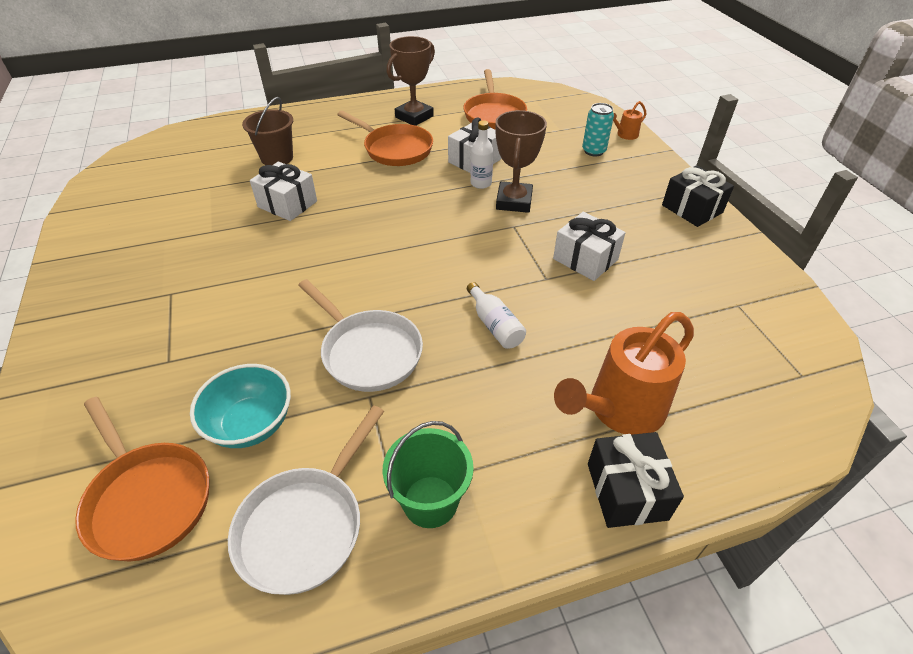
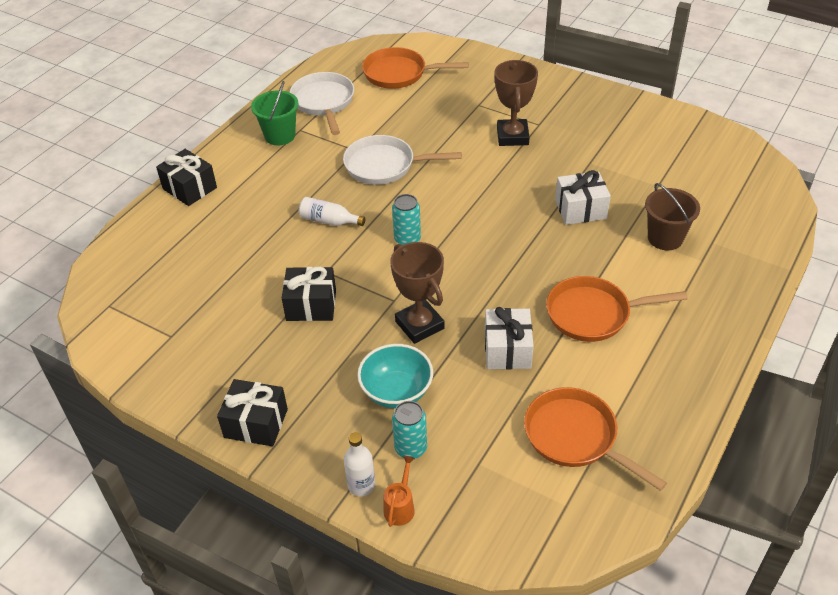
camera: 140 degrees right, 0 degrees up
(251, 424) = (397, 111): turquoise bowl -> turquoise bowl (396, 391)
(414, 117) = (644, 371): brown trophy -> brown trophy (512, 136)
(446, 263) = (407, 239): none -> turquoise can
(481, 183) = (469, 326): white bottle -> white bottle (361, 485)
(585, 259) = (311, 305): white gift -> black gift
(619, 410) = (216, 219): orange watering can -> none

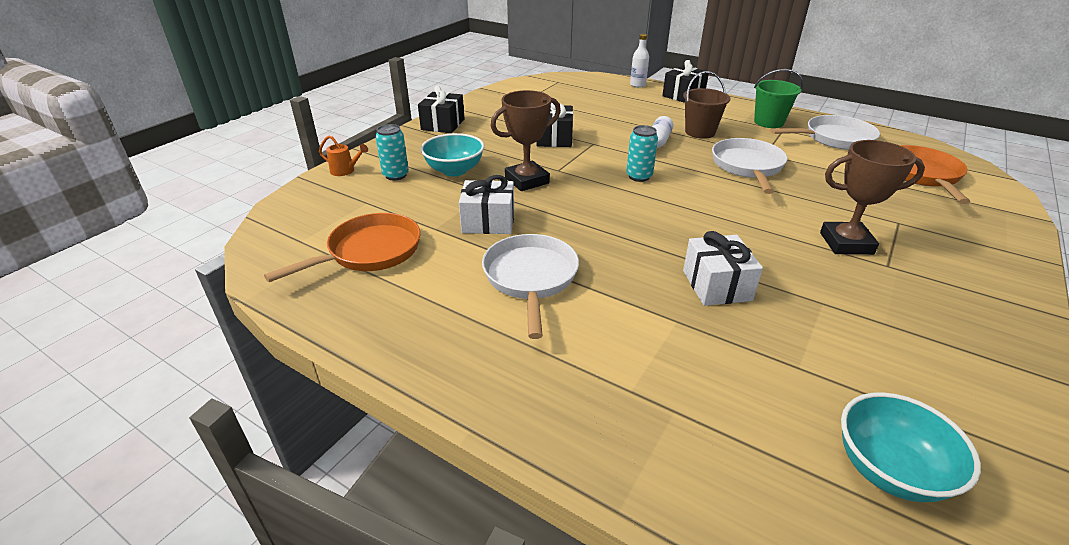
camera: 90 degrees right, 10 degrees down
(361, 485) = (372, 158): white bottle -> white bottle (637, 85)
(593, 314) = (531, 278): orange pan -> white pan
(665, 238) = (674, 357): brown bucket -> brown bucket (700, 132)
(726, 169) = (889, 470): none -> turquoise bowl

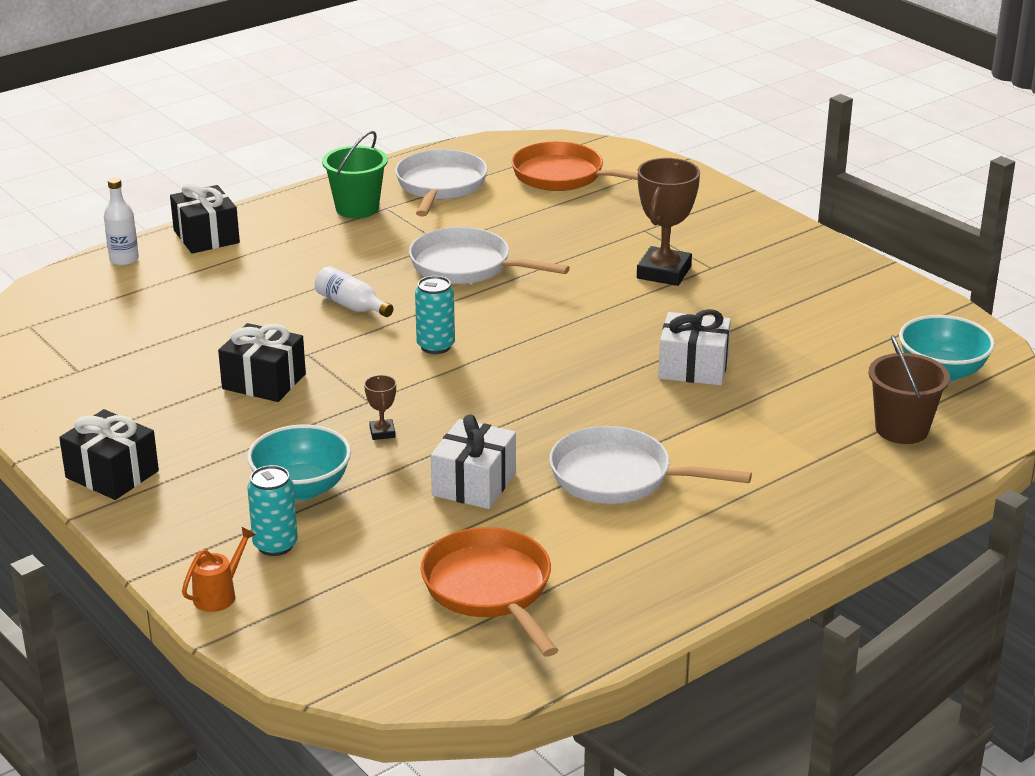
camera: 70 degrees left, 5 degrees down
(527, 180) = (382, 432): brown trophy -> brown trophy, size x0.45
(700, 132) = (344, 265): brown bucket -> brown bucket (901, 429)

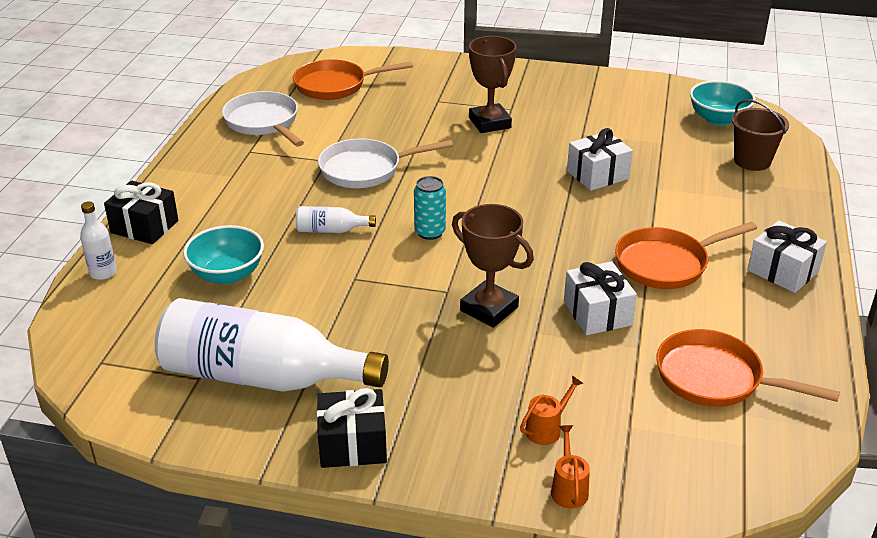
camera: 40 degrees left, 5 degrees up
(121, 392) = (261, 376): none -> white bottle
(264, 381) = (354, 314): black gift -> none
(275, 545) = (547, 428): turquoise can -> orange watering can
(301, 488) = (500, 377): turquoise bowl -> turquoise bowl (227, 274)
(357, 208) = (228, 160): green bucket -> none
(382, 432) = (489, 309): brown trophy -> brown trophy, size x2.20
(619, 476) = (666, 263): white pan -> orange pan
(733, 542) = (783, 271): none -> white gift

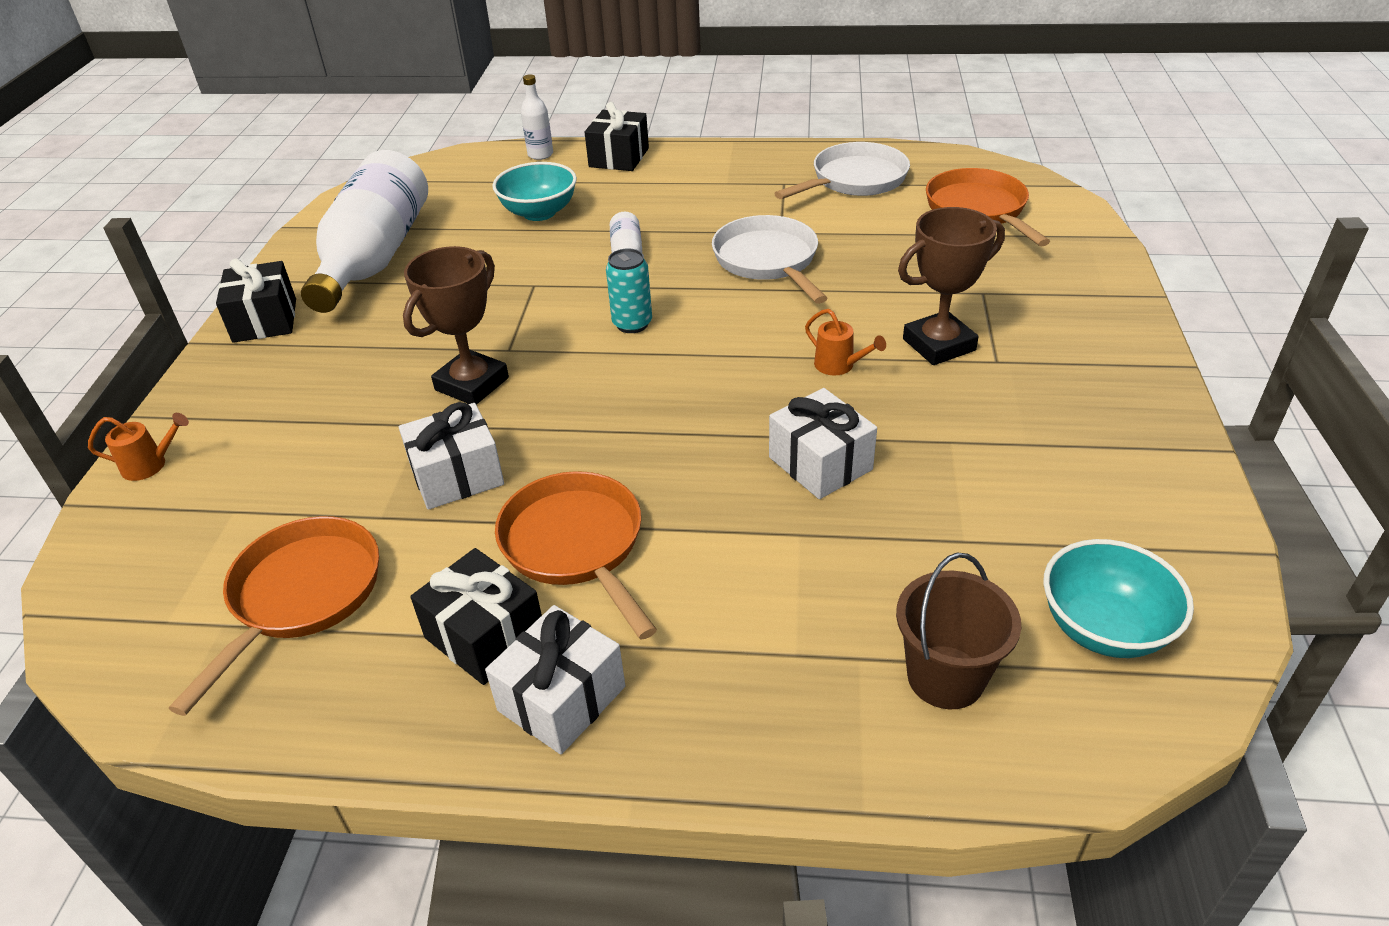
camera: 85 degrees right, 5 degrees up
(547, 428) = (248, 444): orange watering can -> orange watering can (839, 366)
(741, 298) = (485, 635): none -> black gift

